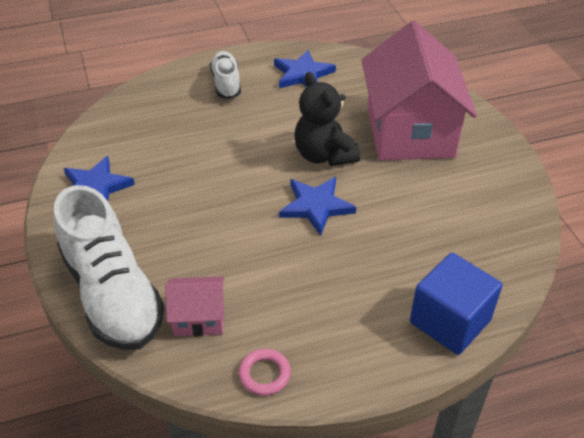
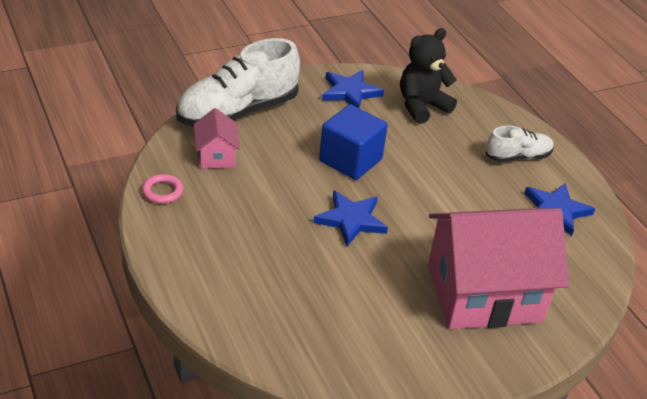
camera: 80 degrees right, 5 degrees down
(324, 155) = (425, 226): black teddy bear -> black teddy bear (422, 106)
(450, 321) = (217, 305): blue cube -> blue cube (350, 160)

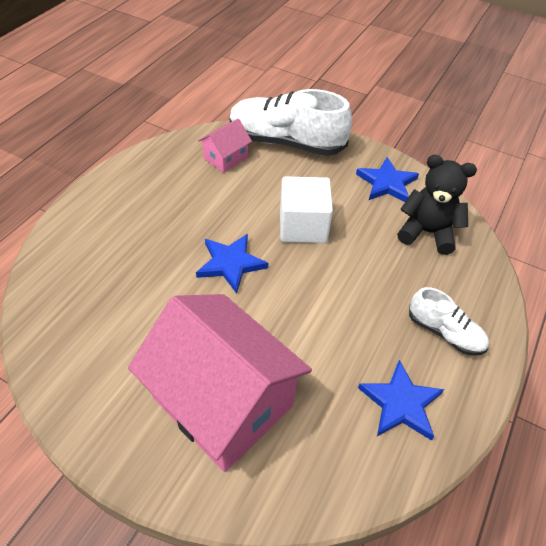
camera: 55 degrees right, 10 degrees up
(162, 191) = (160, 155): pink ring -> none
(350, 160) = (303, 226): blue cube -> white cube

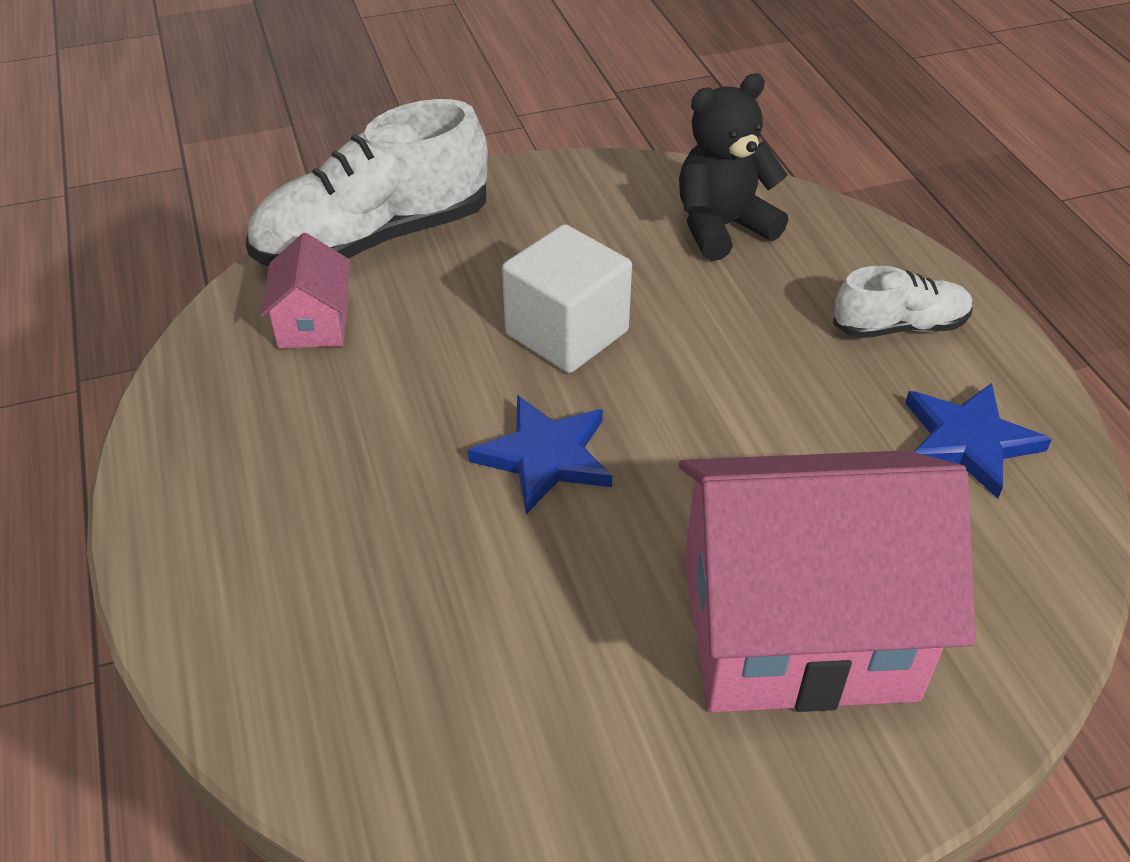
camera: 45 degrees left, 5 degrees down
(387, 183) = (590, 201): blue star -> none

